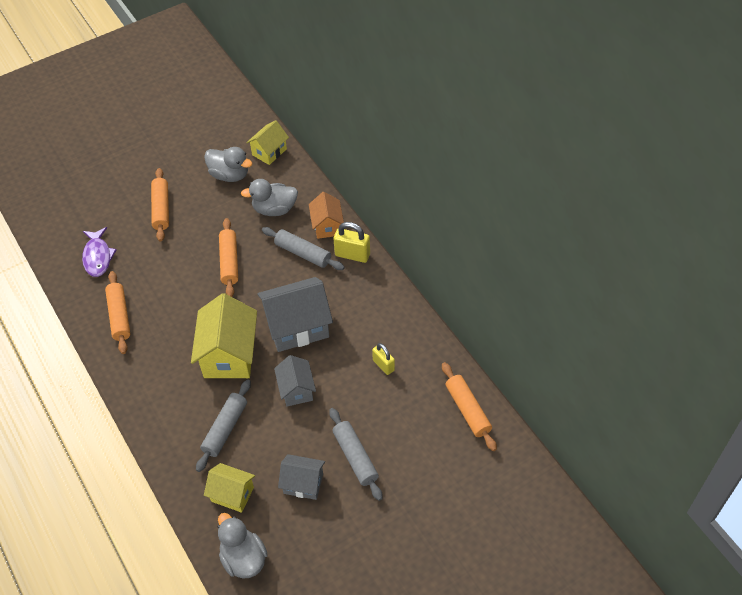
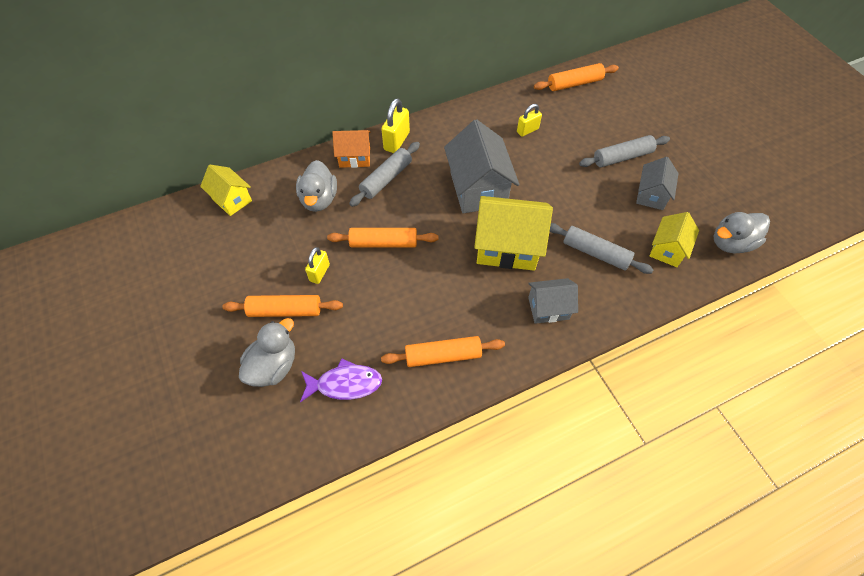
camera: 85 degrees left, 5 degrees up
(197, 223) = (319, 273): none -> yellow padlock
(229, 175) = (254, 238): grey duck -> grey duck (273, 366)
(296, 390) = (551, 194): grey house -> grey house (548, 308)

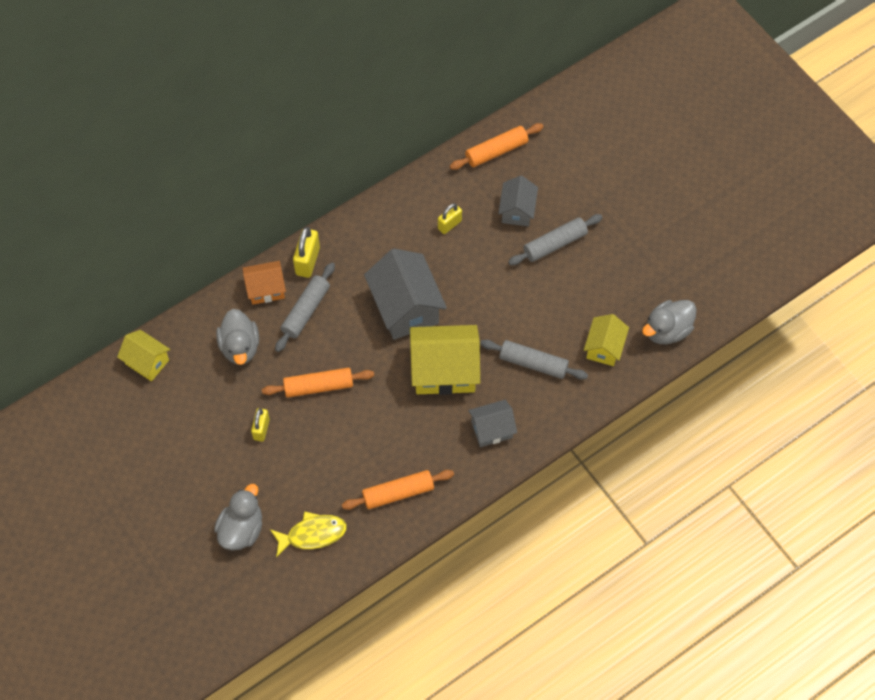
camera: 10 degrees left, 5 degrees up
(285, 310) = (237, 474): orange rolling pin -> none
(345, 384) = (312, 534): purple fish -> yellow fish
(651, 195) = (587, 287): grey house -> grey house (517, 211)

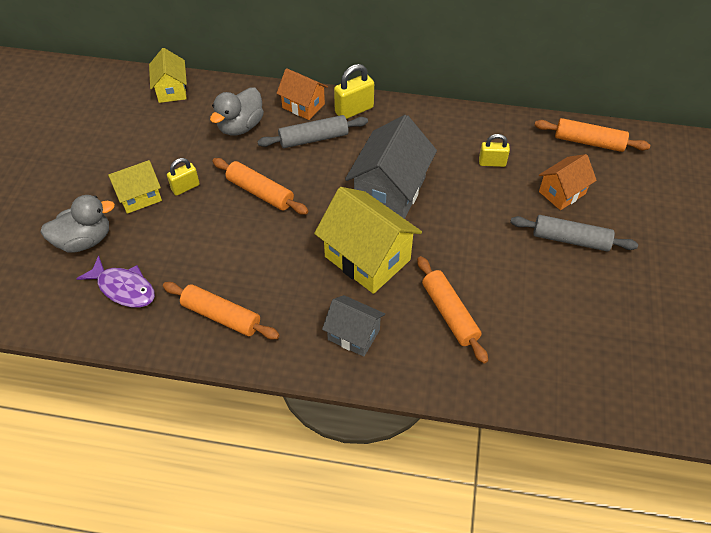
camera: 45 degrees right, 10 degrees down
(312, 534) = (124, 288): yellow fish -> purple fish
(517, 211) = (562, 193): grey house -> orange house
(533, 363) = (450, 313): grey rolling pin -> orange rolling pin
(604, 348) = (530, 354): yellow house -> yellow house (139, 197)
(667, 330) = (611, 390): grey duck -> none

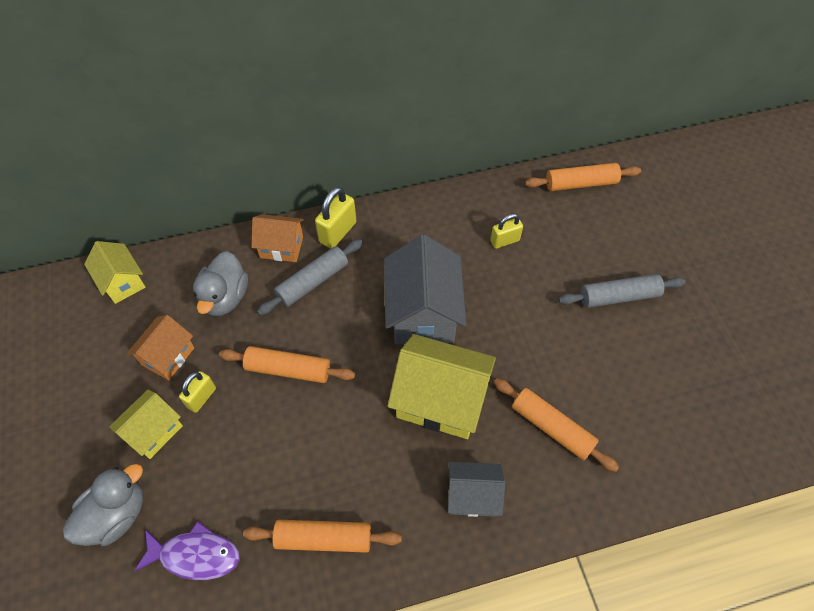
camera: 25 degrees left, 5 degrees up
(562, 193) = (585, 248): orange house -> orange house (168, 356)

